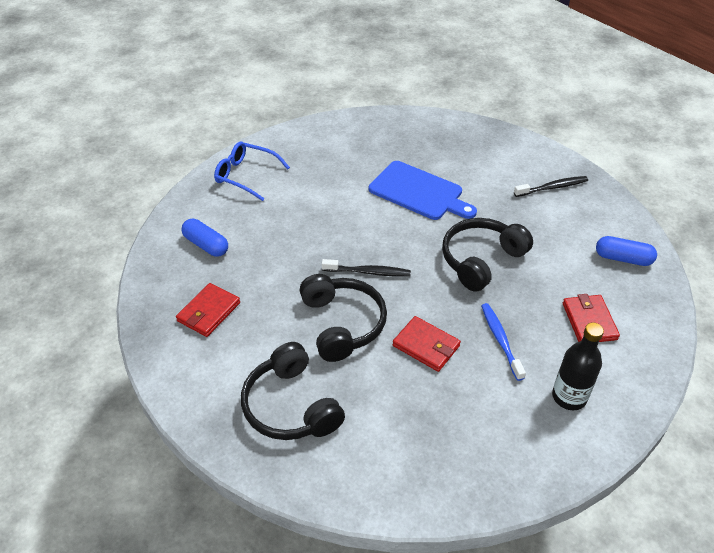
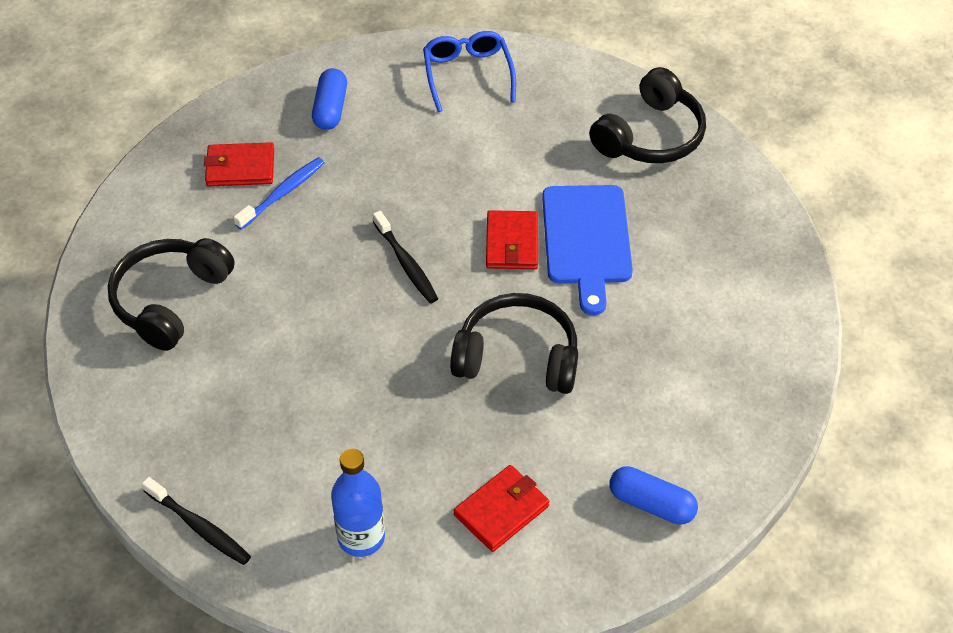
camera: 55 degrees right, 5 degrees up
(342, 324) = (310, 282): black headphones -> black headphones (651, 136)
(426, 346) = (336, 370): red wallet -> red wallet (512, 243)
(500, 340) = (398, 435): blue toothbrush -> blue toothbrush (282, 193)
(552, 187) = (728, 370): black toothbrush -> black toothbrush (199, 527)
(569, 397) = (361, 537): black bottle -> blue bottle
(623, 258) = (651, 504): blue capsule -> blue capsule turned 45 degrees counterclockwise

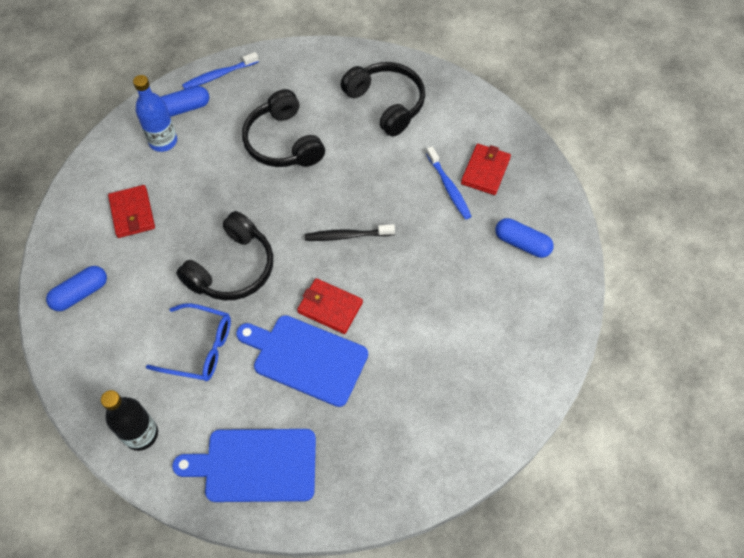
camera: 115 degrees right, 10 degrees up
(199, 527) = (219, 75): black toothbrush -> blue toothbrush
(286, 542) = (184, 108): none -> blue capsule
(468, 75) = (521, 352): blue glasses -> blue glasses (199, 348)
(651, 136) = (388, 462): black headphones -> black headphones (283, 142)
(728, 234) = (255, 465): none -> blue cutting board
(770, 346) = (141, 434): none -> black bottle

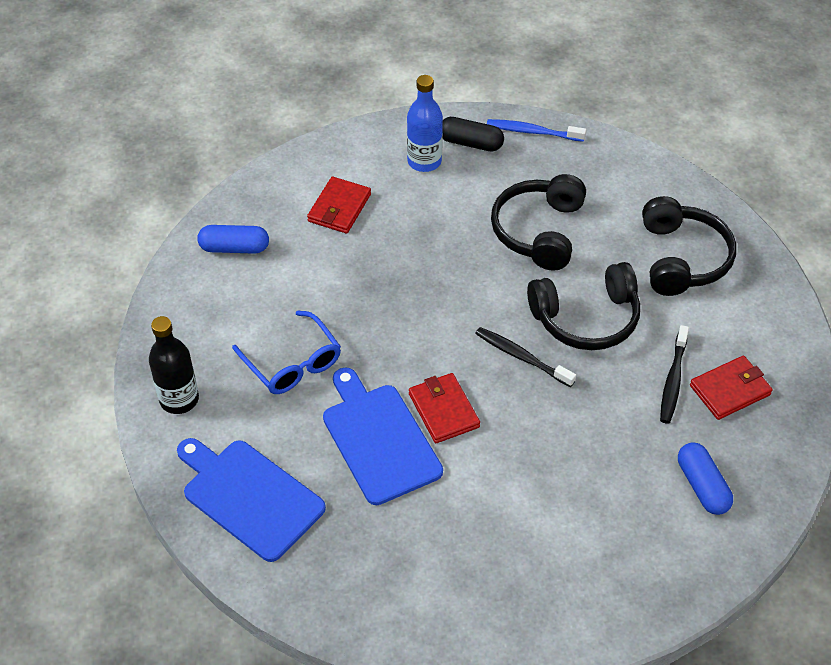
camera: 40 degrees right, 10 degrees down
(184, 108) = (471, 143): blue capsule -> black capsule
(232, 268) = (385, 314): black headphones -> black headphones (586, 318)
(449, 187) = (673, 380): blue toothbrush -> black toothbrush

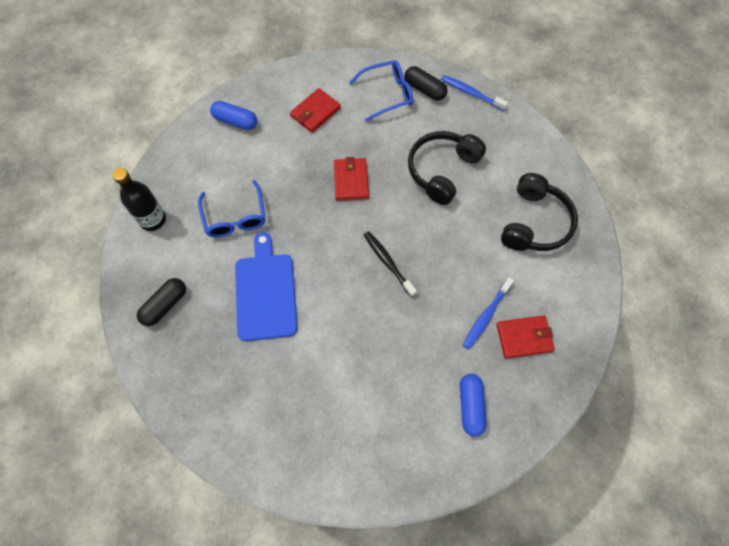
camera: 20 degrees right, 15 degrees up
(249, 496) = (165, 305): blue cutting board -> black capsule
(424, 161) = (387, 94): blue bottle -> blue glasses
(443, 410) = (317, 285): red wallet -> red wallet (351, 181)
(586, 318) = (445, 248): black headphones -> none
(673, 380) = (486, 316): black toothbrush -> blue toothbrush

